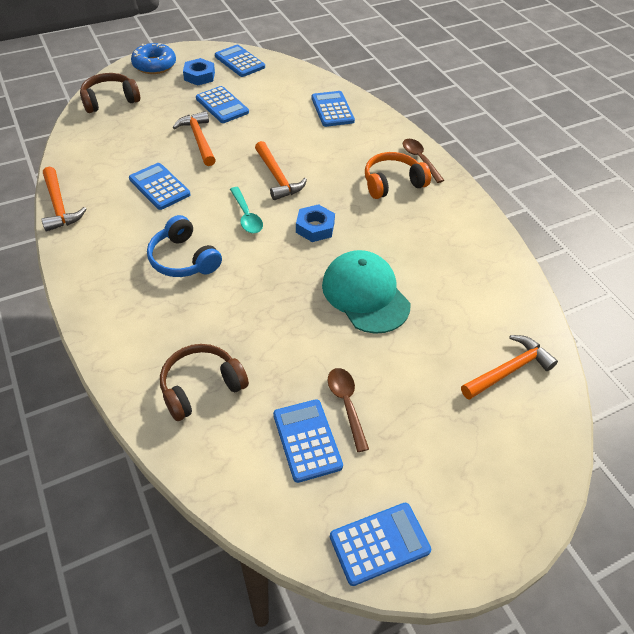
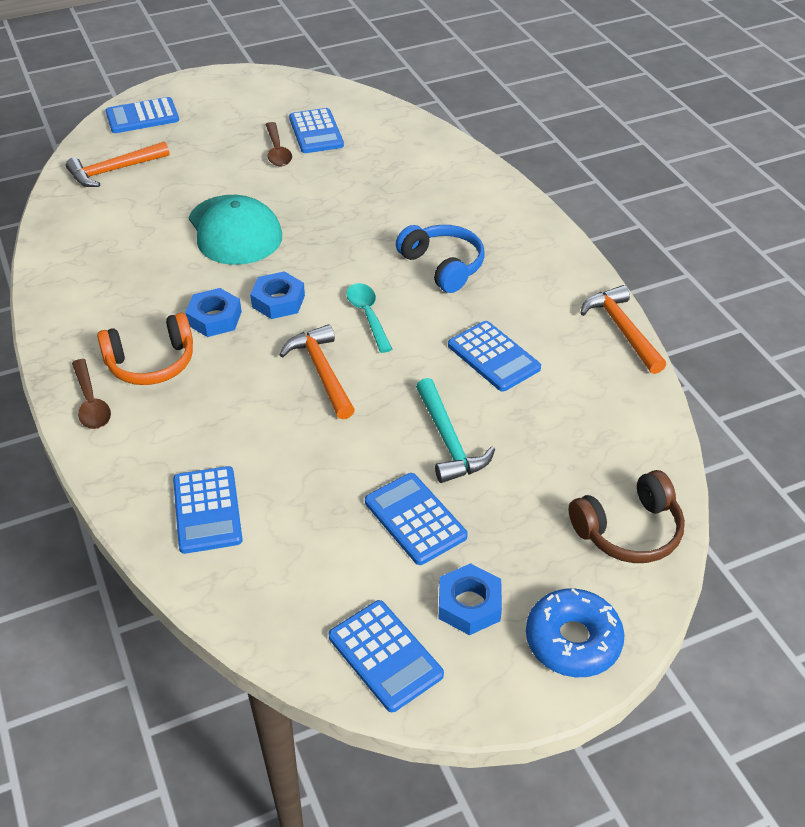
camera: 175 degrees left, 5 degrees down
(198, 139) = (448, 441): orange hammer -> turquoise hammer
(201, 387) = (409, 163): brown headphones -> none
(359, 214) = (214, 318): none -> blue nut
(379, 543) = (271, 86): blue calculator -> blue calculator (142, 117)

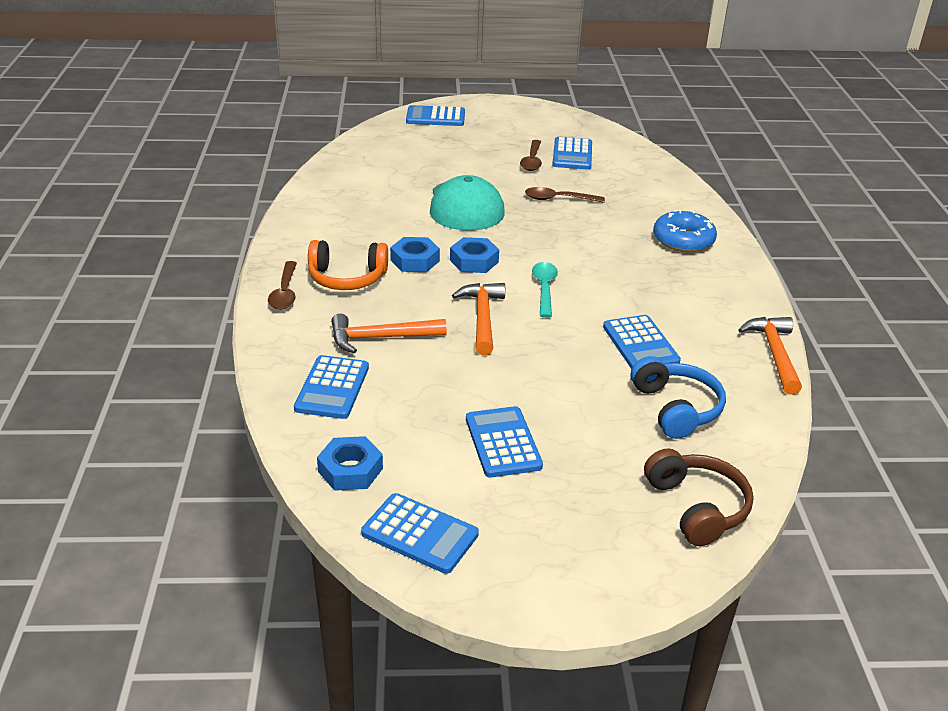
camera: 20 degrees right, 10 degrees down
(114, 171) = (392, 147): orange hammer -> orange hammer (380, 338)
(328, 195) = (558, 199): none -> brown spoon
(385, 656) = (420, 534): blue calculator -> blue calculator turned 45 degrees counterclockwise
(443, 266) = (631, 269): blue headphones -> blue headphones (676, 408)
(448, 441) = (565, 395): turquoise hammer -> none
(469, 605) = (515, 519): blue nut -> blue nut (350, 470)
(573, 640) = (596, 575): blue donut -> blue donut (683, 240)
(629, 531) = (697, 507): brown headphones -> brown headphones turned 105 degrees counterclockwise

